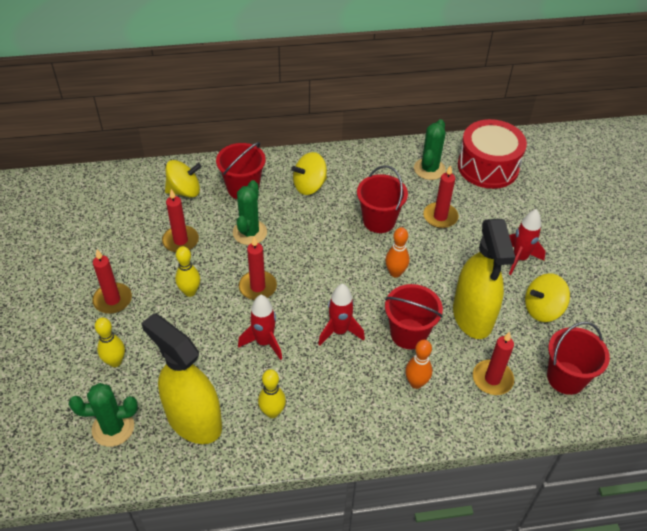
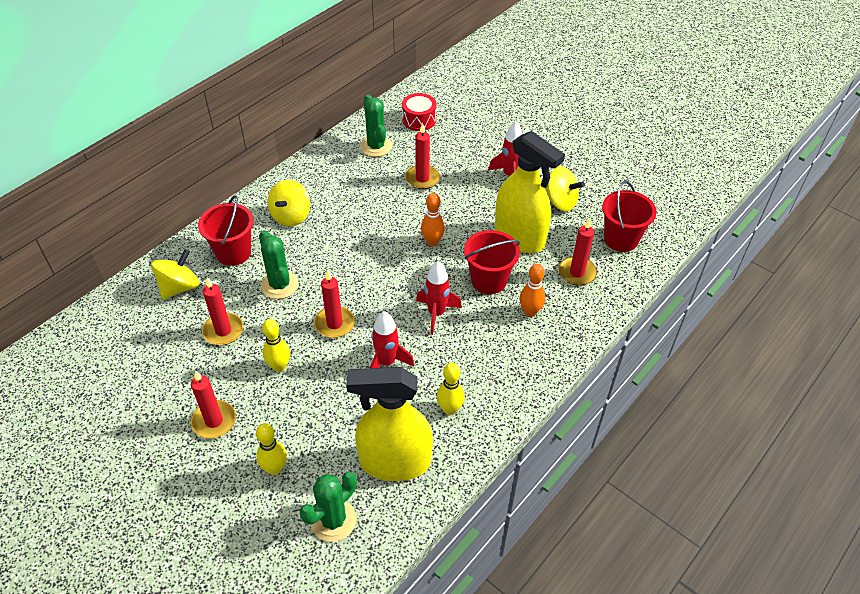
camera: 40 degrees left, 0 degrees up
(379, 221) = (378, 210): red bucket -> none
(488, 167) = (419, 120): red drum -> red drum, size x0.57
(542, 309) = (560, 202): yellow spinning top -> yellow spinning top turned 90 degrees counterclockwise

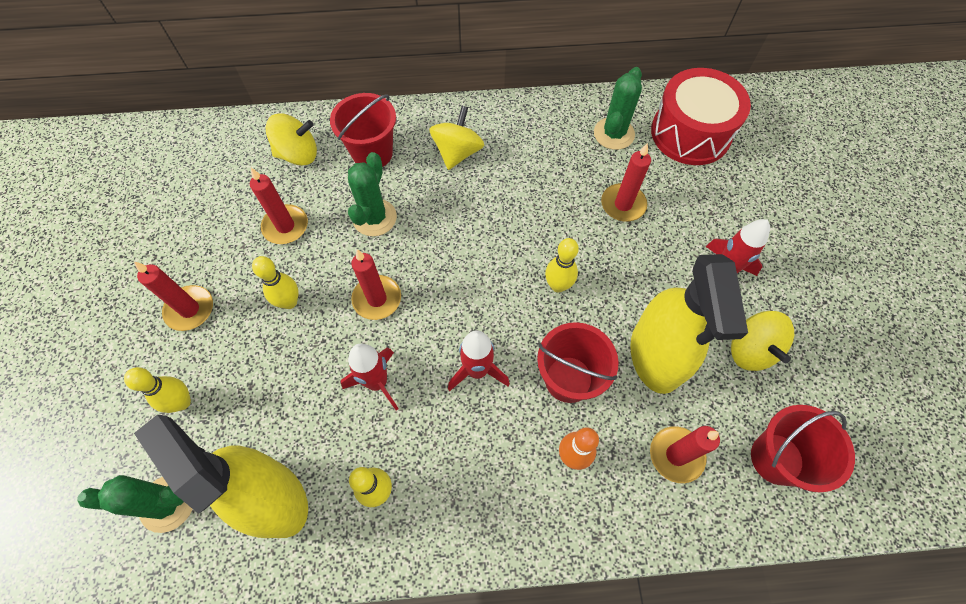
camera: 45 degrees right, 15 degrees up
(291, 216) = (457, 152): yellow spinning top -> yellow spinning top turned 135 degrees clockwise
(419, 120) = (690, 133): red drum -> red drum, size x1.75
(432, 242) = (558, 285): orange bowling pin -> yellow bowling pin

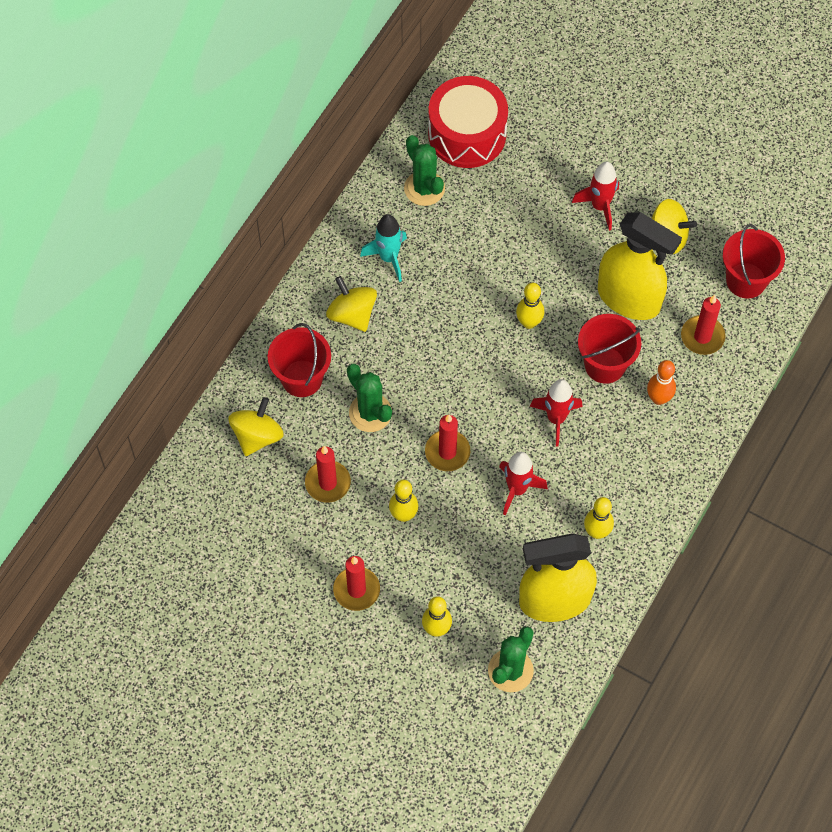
camera: 55 degrees left, 0 degrees up
(529, 147) = (388, 258): none -> turquoise rocket
(623, 204) = (494, 230): red candle -> none

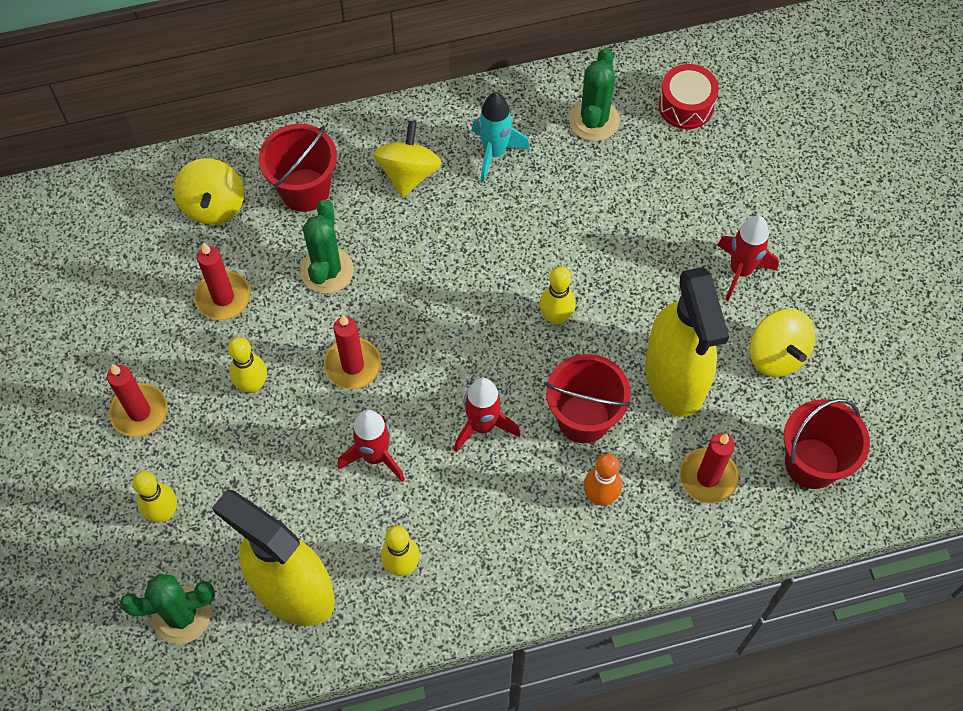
camera: 45 degrees right, 0 degrees up
(257, 436) = (213, 205): yellow spinning top -> yellow spinning top turned 105 degrees clockwise
(467, 134) = (686, 106): red drum -> red drum, size x0.57

